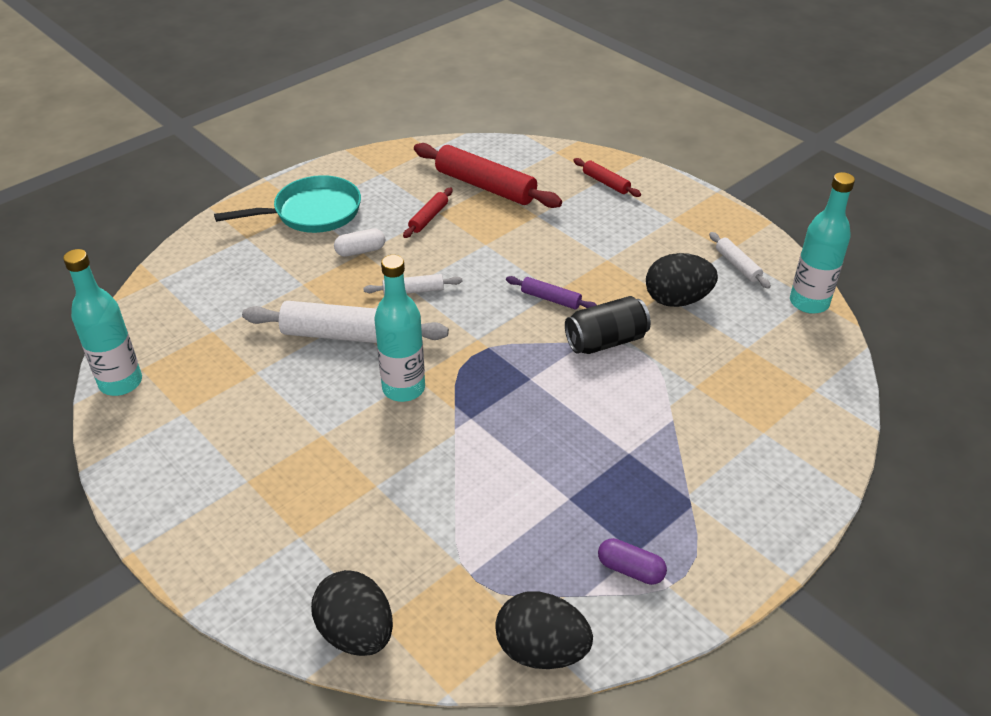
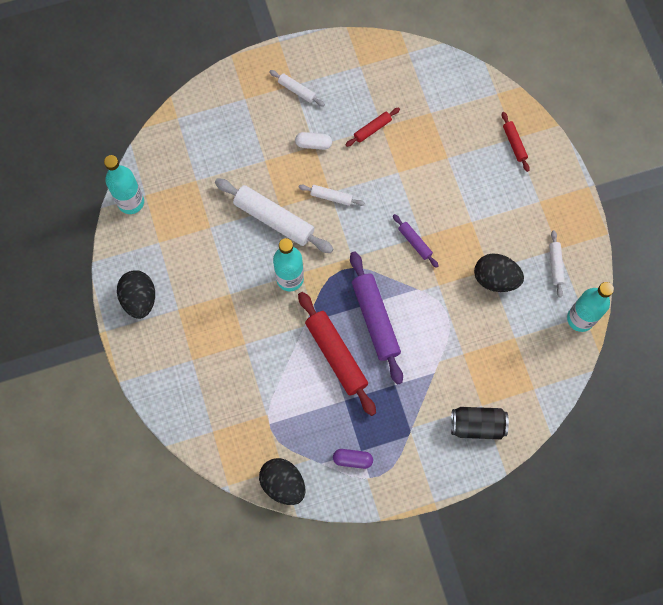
camera: 25 degrees right, 30 degrees up
(312, 212) = (297, 90): turquoise pan -> white rolling pin
(356, 633) = (198, 432): black egg -> black egg (139, 299)
(485, 186) = (427, 111): red rolling pin -> red rolling pin (336, 355)
(552, 391) = (375, 319): none -> purple rolling pin
(606, 341) = (429, 294): black can -> black can (477, 425)
(630, 569) = (352, 459): purple capsule -> purple capsule turned 45 degrees counterclockwise

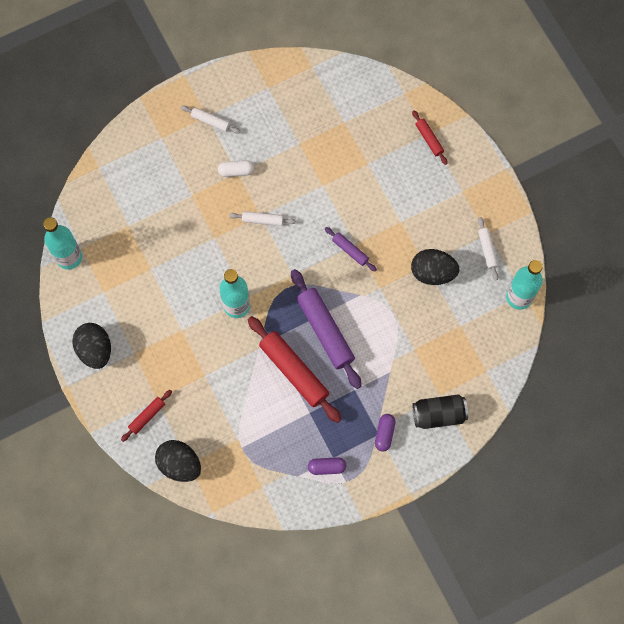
camera: 10 degrees left, 0 degrees up
(274, 219) = (211, 250): white rolling pin -> none
(283, 484) = (265, 501): black egg -> black egg (179, 464)
(372, 129) = (290, 147): red rolling pin -> red rolling pin (147, 416)
(418, 435) = (384, 434): none -> purple capsule

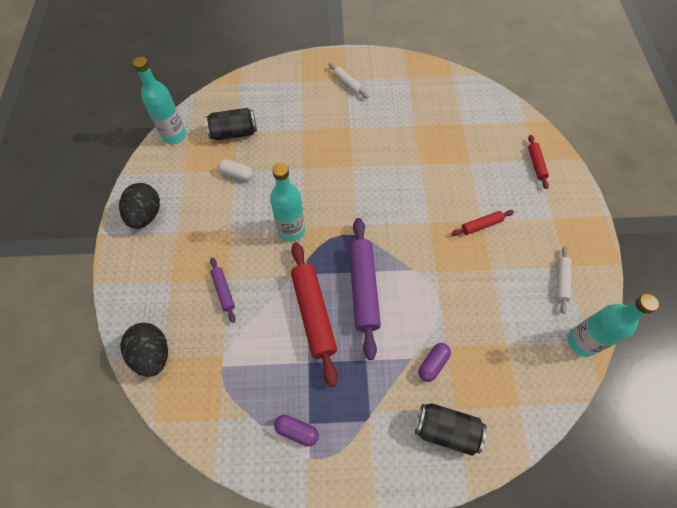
camera: 25 degrees right, 10 degrees down
(126, 228) = (234, 133): none -> black can
(147, 416) = (152, 293): red rolling pin -> red rolling pin (481, 225)
(236, 171) = (349, 125): white capsule -> white capsule (236, 174)
(262, 220) = (352, 170): white rolling pin -> none
(350, 251) = (421, 227): purple rolling pin -> purple rolling pin (223, 291)
(384, 434) = (376, 423): purple capsule -> purple capsule (433, 364)
(432, 272) = (496, 279): black egg -> none

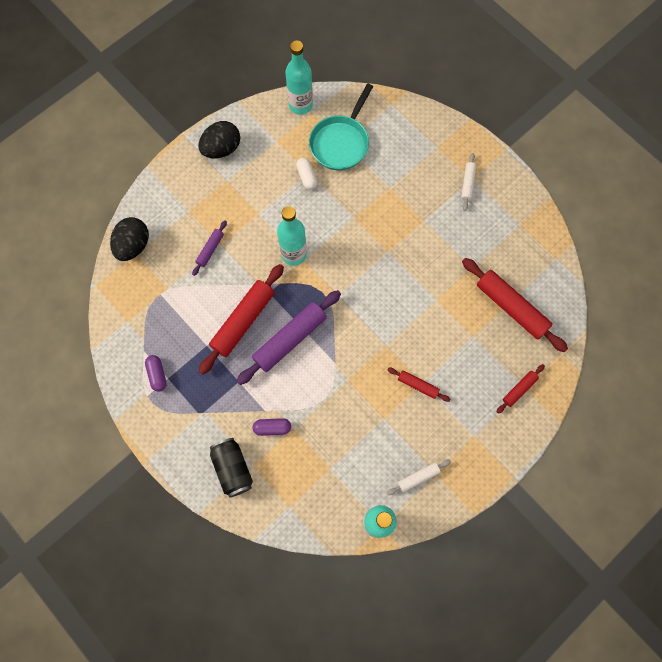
camera: 50 degrees right, 10 degrees up
(234, 133) = (341, 143): black can -> turquoise pan
(467, 125) = (511, 307): none -> red rolling pin

